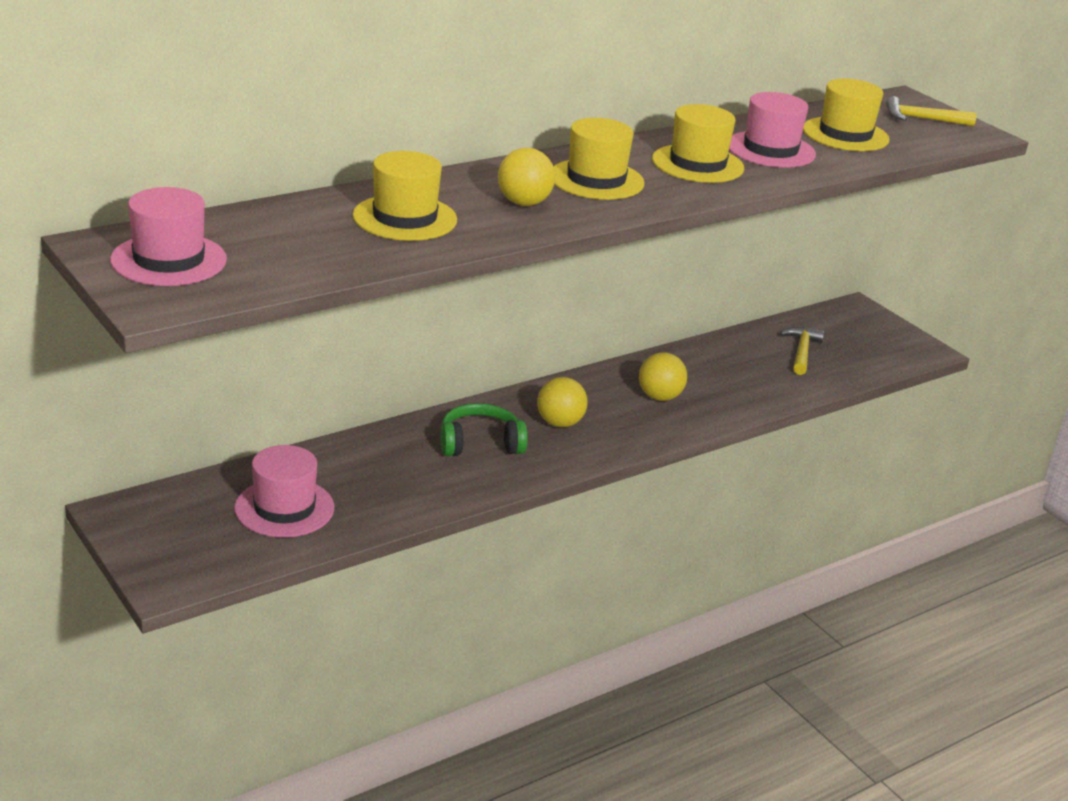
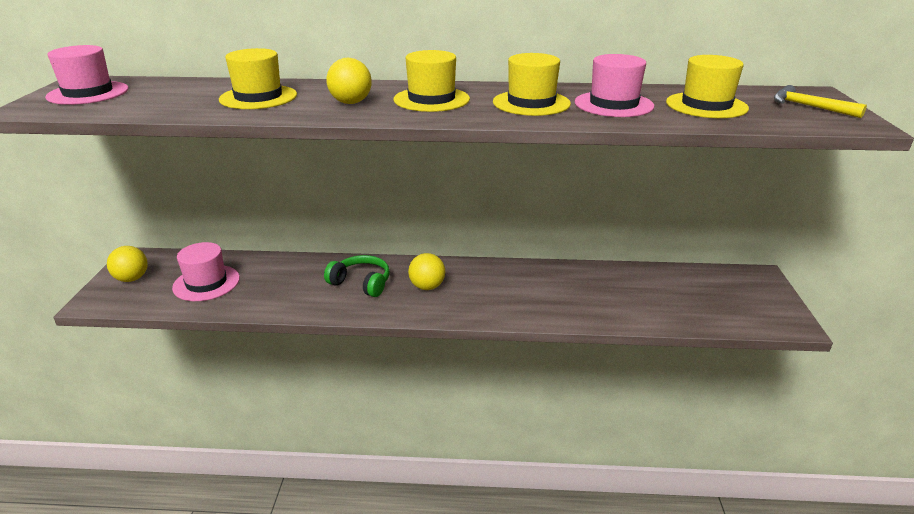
camera: 40 degrees right, 0 degrees up
(659, 397) = (518, 291): yellow ball -> yellow ball (132, 279)
(801, 351) = (671, 293): yellow hammer -> none

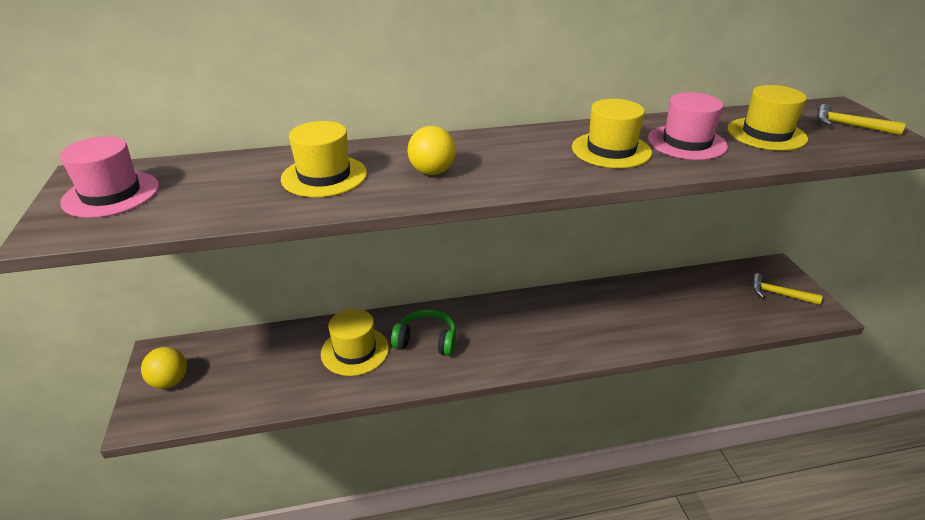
camera: 15 degrees left, 5 degrees up
(206, 283) = (260, 371): pink hat -> none
(427, 287) = (494, 332): yellow ball -> none
(431, 99) = (511, 157): yellow hat -> yellow hat (355, 351)
(746, 299) = (778, 294): none -> yellow hammer

